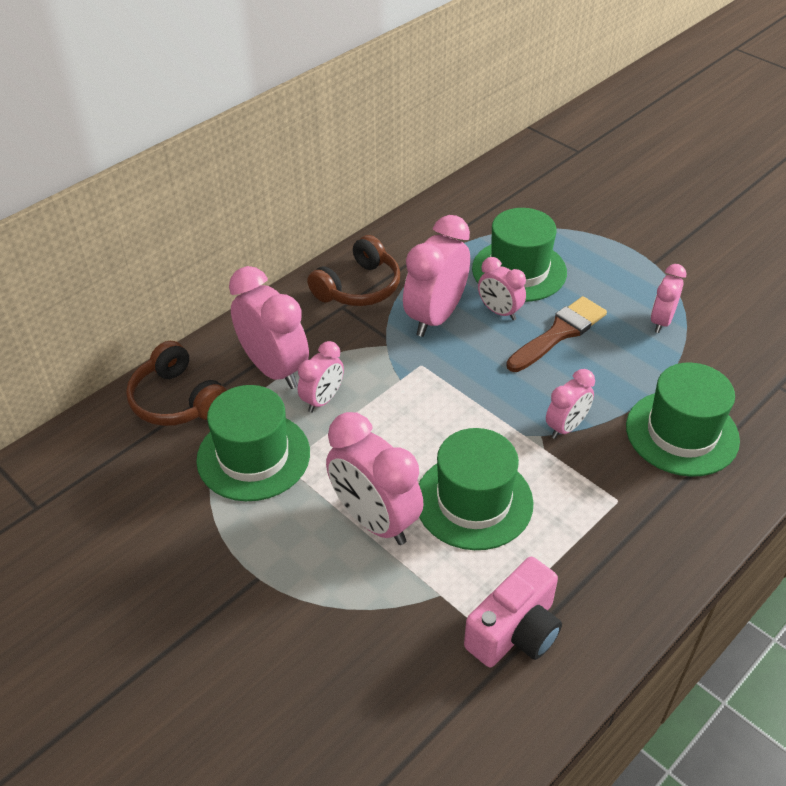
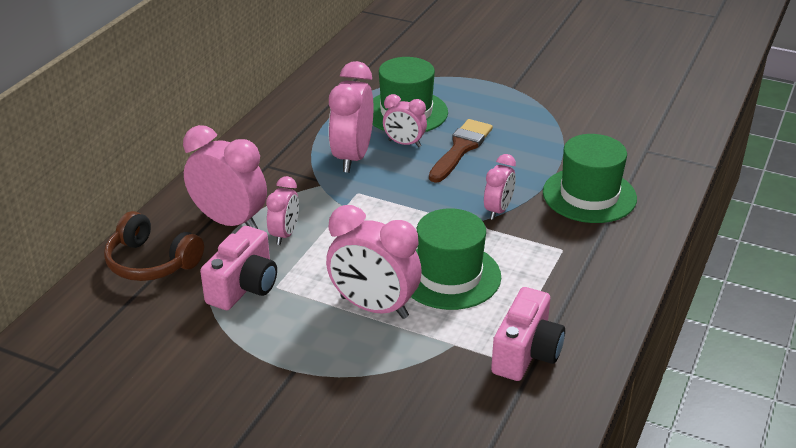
camera: 20 degrees left, 10 degrees down
(253, 456) = (244, 287): green hat -> pink camera
(359, 287) = (274, 149): brown headphones -> none
(661, 321) = (537, 125): pink clock -> none

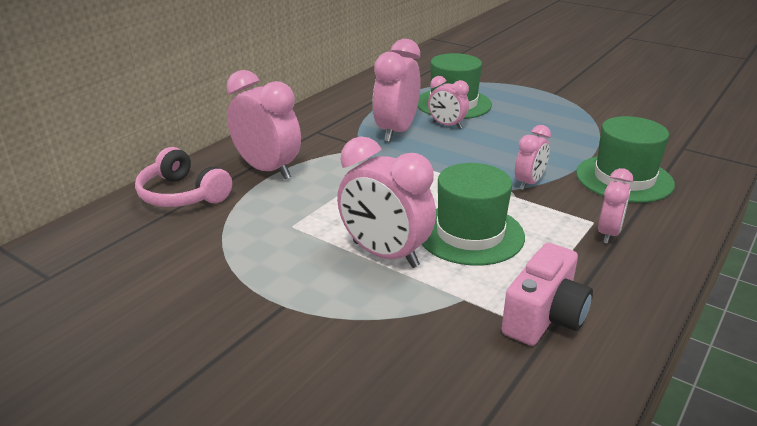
camera: 10 degrees right, 5 degrees down
(151, 262) = (182, 195): brown headphones -> pink headphones
(244, 287) = (260, 223): pink camera -> none
(284, 234) = (315, 184): pink clock -> pink clock (608, 233)
(461, 149) = (499, 133): brown brush -> none

